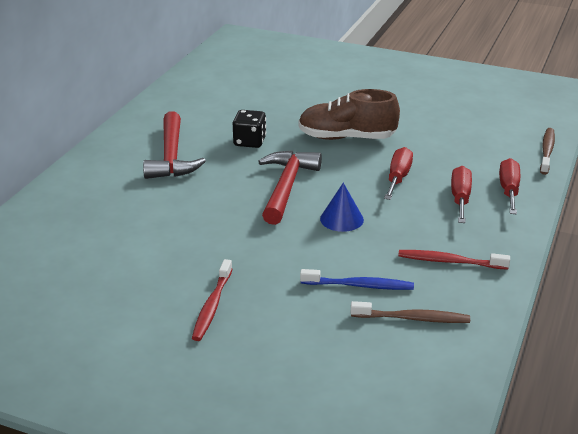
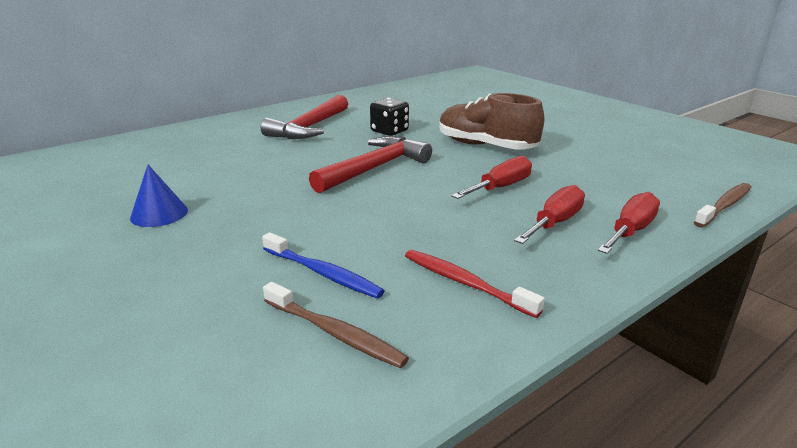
camera: 30 degrees right, 5 degrees down
(212, 306) = (154, 242): red toothbrush -> none
(341, 219) = (392, 206): blue cone -> blue cone (159, 214)

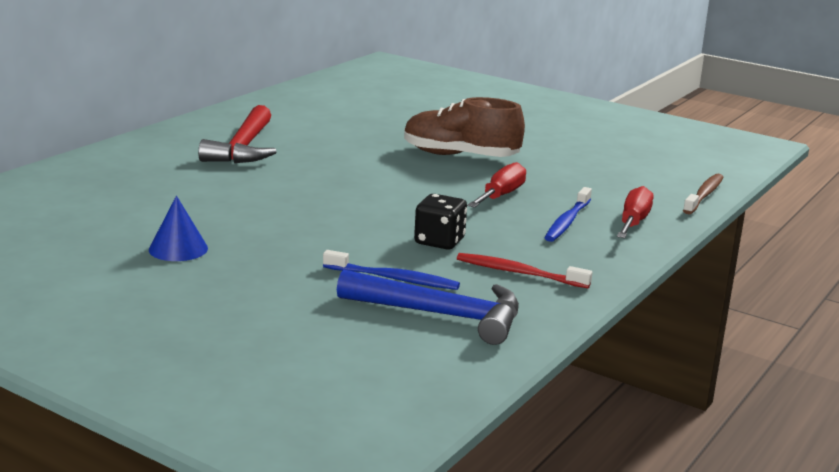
camera: 20 degrees left, 5 degrees down
(334, 333) = (440, 315): brown toothbrush -> blue hammer
(374, 168) = (360, 187): red hammer -> none
(389, 131) = (342, 146): black dice -> black dice (439, 241)
(555, 223) = (567, 222): red screwdriver -> blue toothbrush

